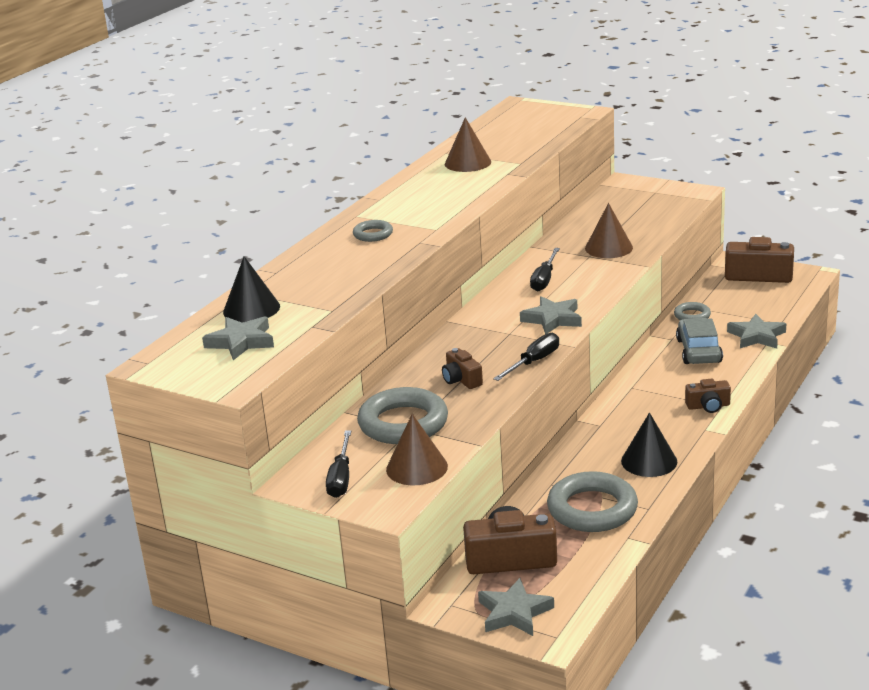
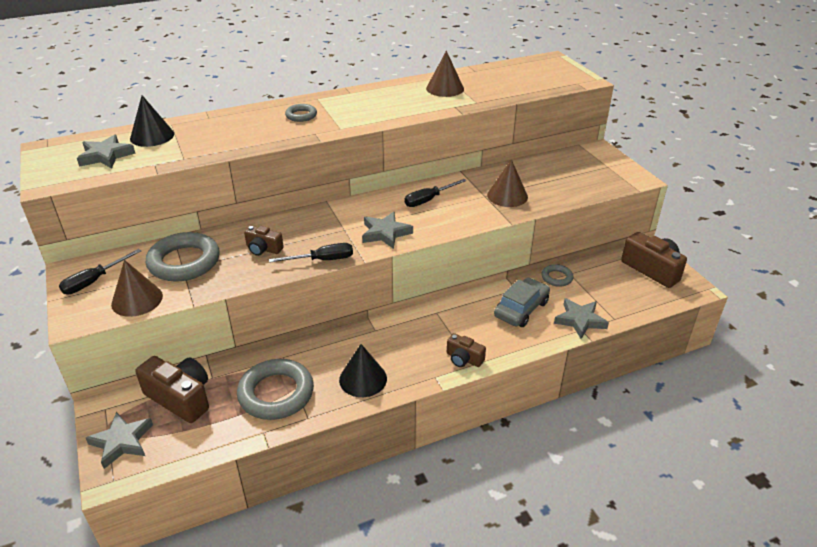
camera: 35 degrees right, 10 degrees up
(461, 380) = (263, 249): brown camera -> brown camera turned 75 degrees counterclockwise

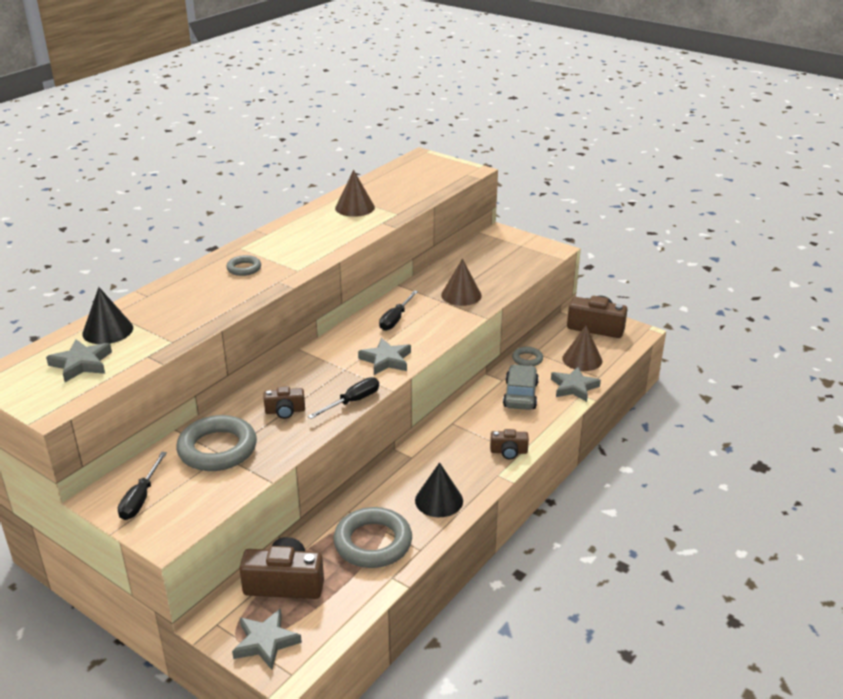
camera: 30 degrees left, 5 degrees down
(137, 300) = (208, 498): brown cone -> brown cone (582, 359)

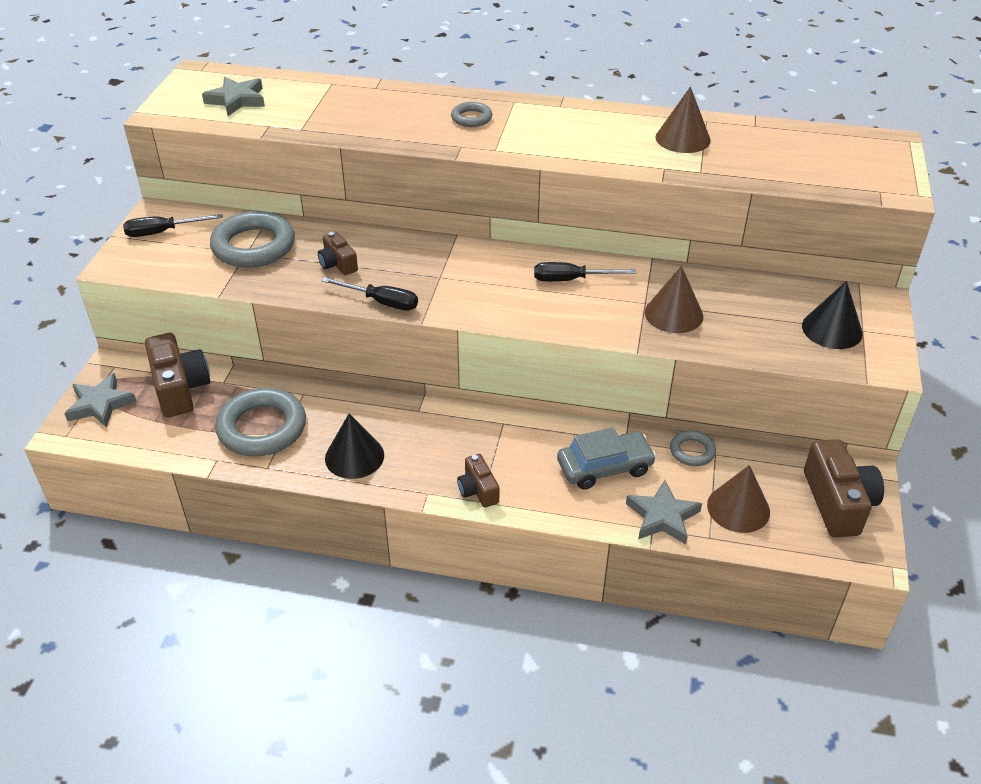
camera: 65 degrees right, 10 degrees up
(108, 330) = (299, 92): black cone -> black cone (832, 329)
(386, 360) = (478, 300): grey star -> none

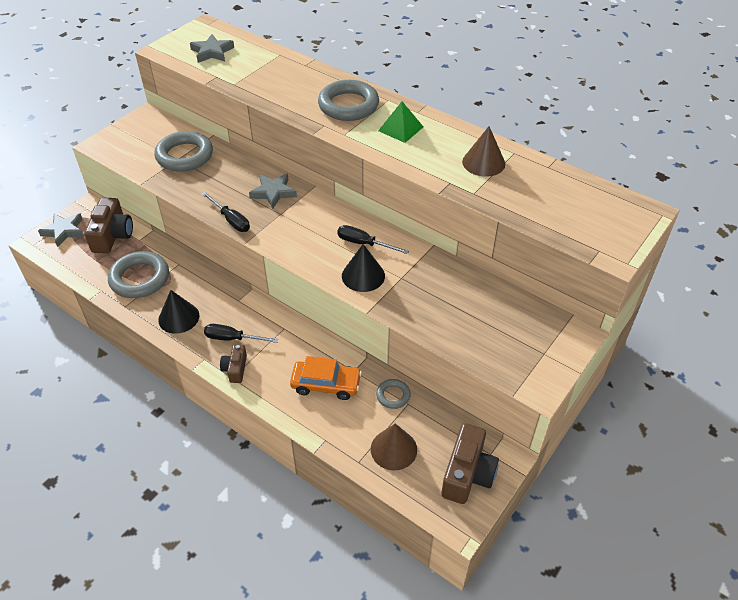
camera: 25 degrees right, 5 degrees up
(162, 232) = (140, 130): black screwdriver -> black screwdriver (232, 338)
(338, 264) = (225, 184): brown camera -> none
(471, 118) = (348, 105): grey ring -> grey ring, size x1.99
(557, 127) = (400, 128): none -> green pyramid
(604, 467) = (326, 384): grey car -> orange car
(662, 517) = (338, 434): grey star -> grey star (273, 192)
(673, 314) = (414, 293): brown cone -> none
(832, 329) = (520, 344): black cone -> black cone (363, 275)

